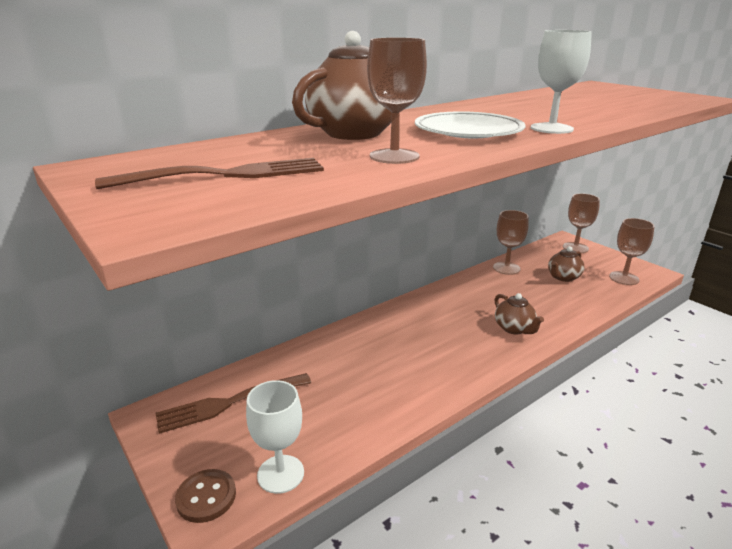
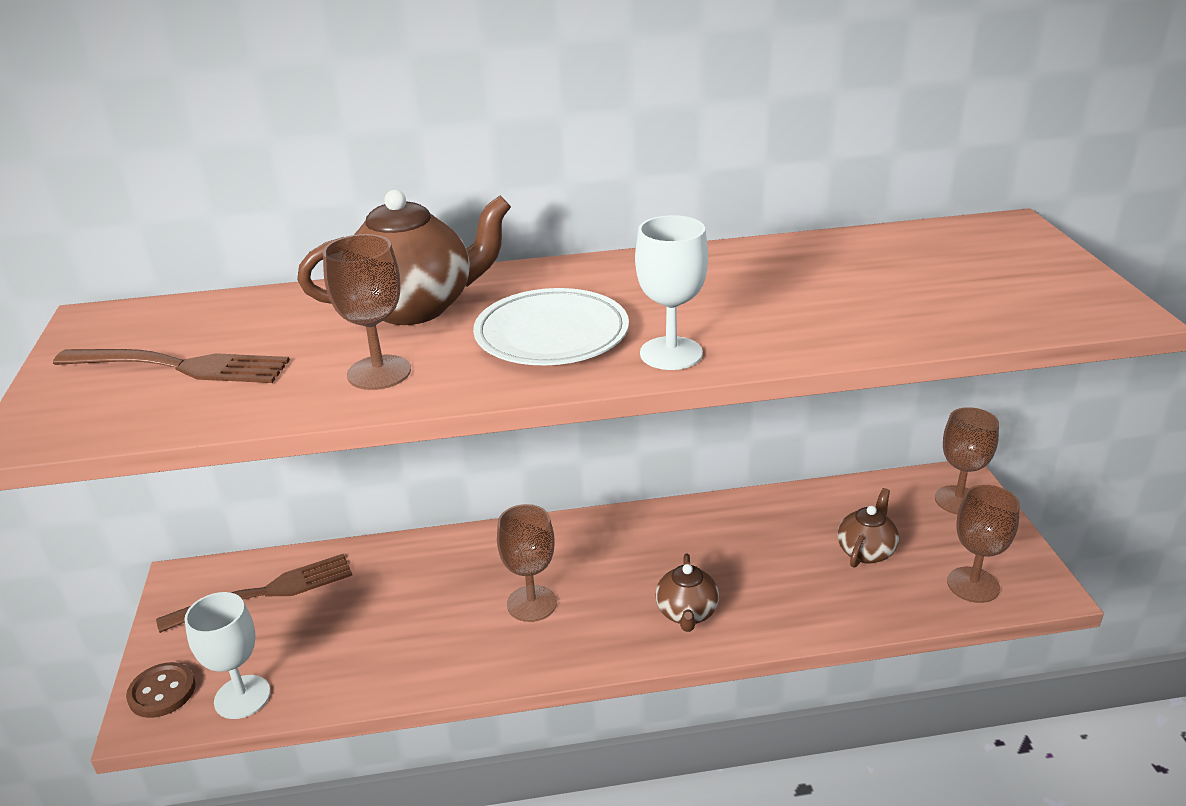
camera: 30 degrees right, 5 degrees up
(230, 402) = (264, 593): brown fork -> brown fork turned 150 degrees clockwise
(506, 268) = (791, 506): brown goblet -> brown goblet (531, 603)
(563, 277) = (866, 551): brown teapot -> brown teapot turned 135 degrees clockwise

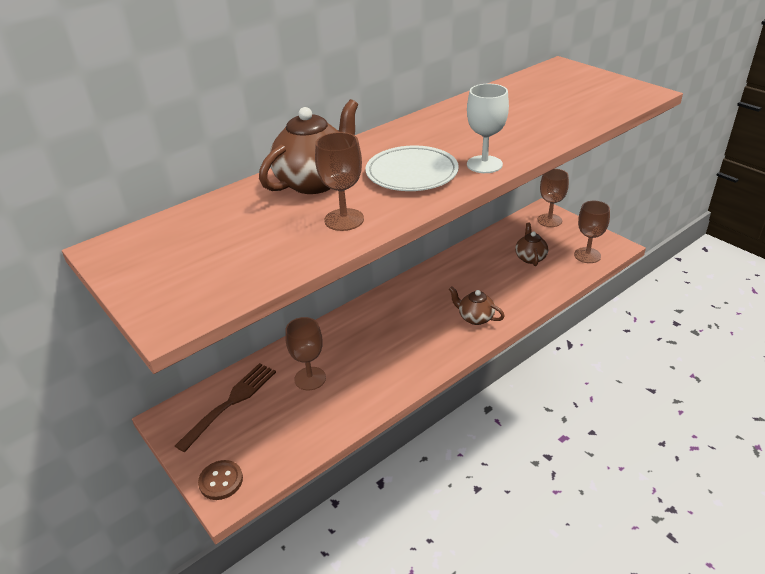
camera: 30 degrees left, 5 degrees up
(178, 367) = (212, 255): brown fork -> none
(242, 697) = (275, 460): white goblet -> none
(531, 603) = (393, 345): brown goblet -> brown goblet (310, 378)
(687, 613) = (475, 318): brown teapot -> brown teapot turned 150 degrees clockwise

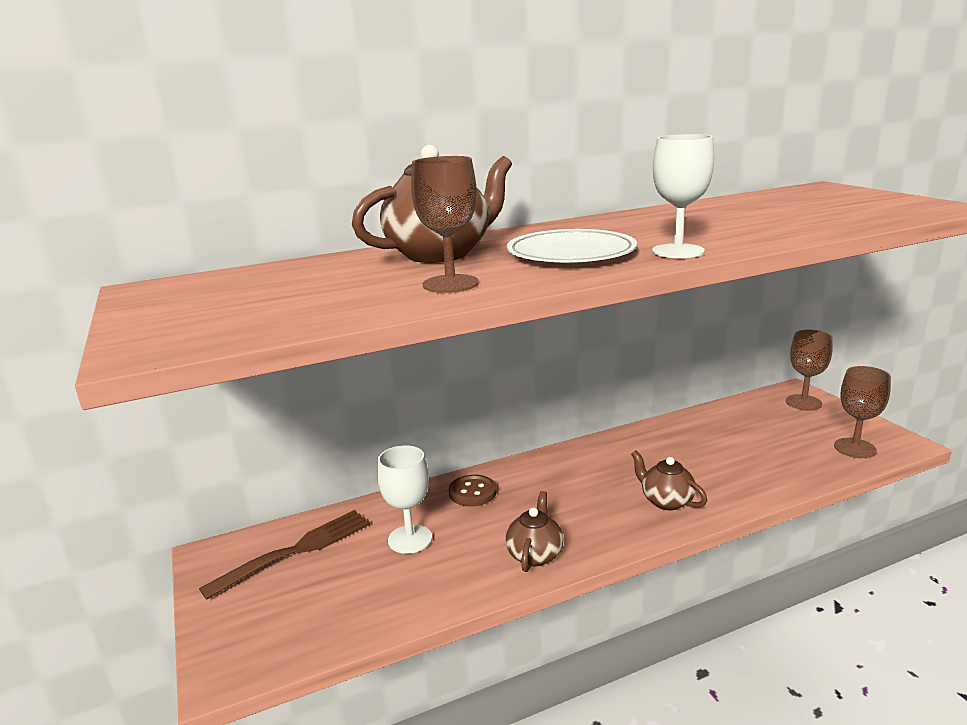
camera: 15 degrees right, 15 degrees down
(221, 481) = (231, 647): brown button -> brown button (472, 492)
(310, 378) = (410, 539): brown goblet -> white goblet
(530, 258) = (766, 441): brown teapot -> brown teapot (535, 554)

